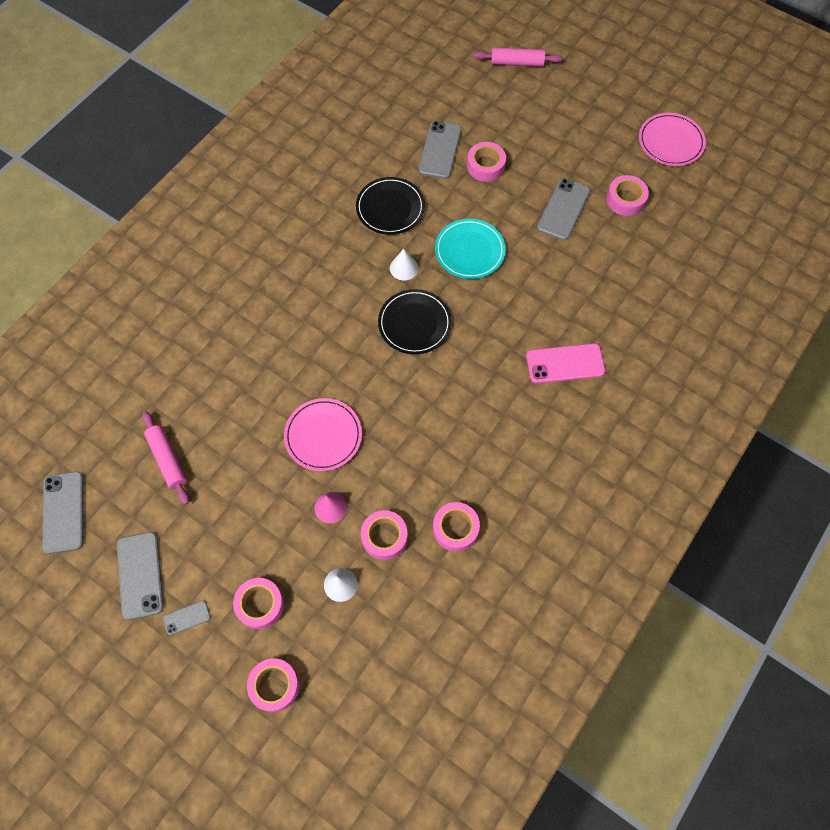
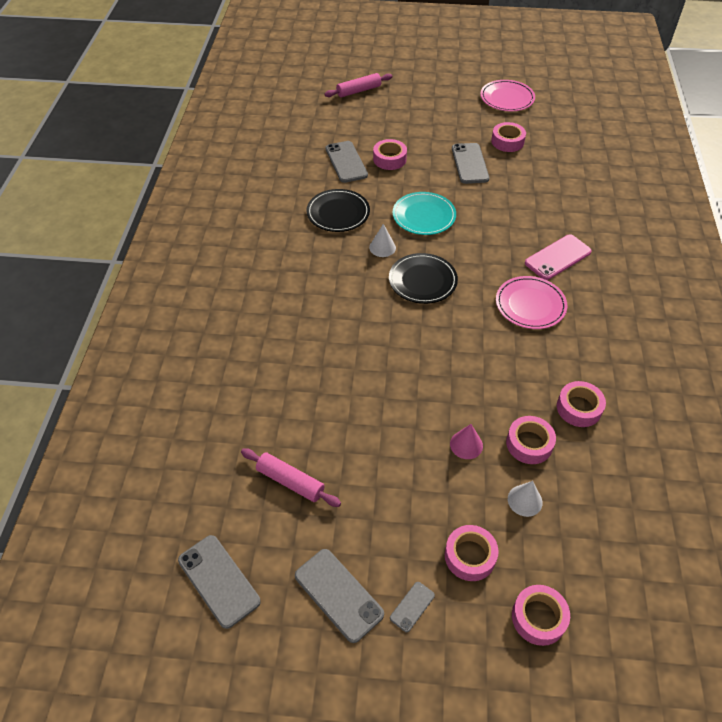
camera: 30 degrees left, 15 degrees down
(323, 436) = (415, 394): pink plate -> pink plate (530, 305)

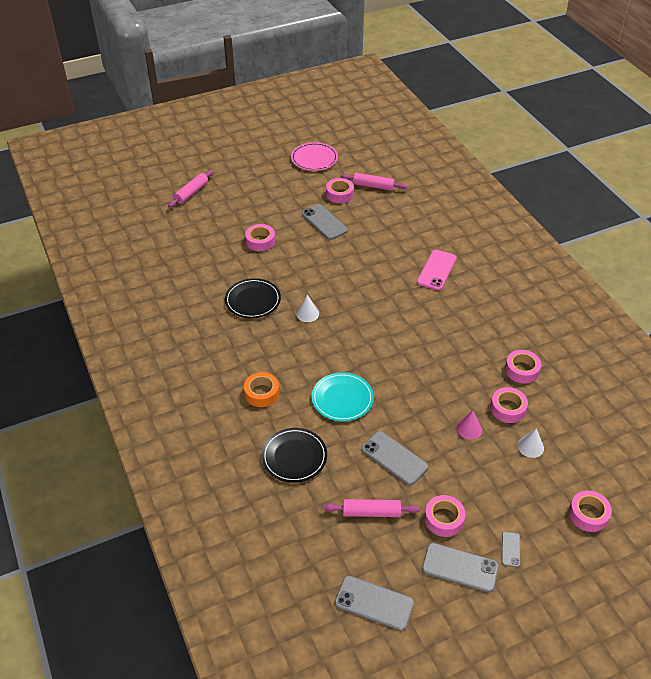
camera: 30 degrees left, 5 degrees down
(276, 307) = (261, 393): none -> orange tape
(346, 162) = (227, 256): grey phone -> grey phone (394, 458)
(422, 280) = (355, 326): black plate -> black plate (294, 457)
(424, 216) = (320, 276): turquoise plate -> turquoise plate (342, 398)
(470, 556) = (522, 499): pink tape -> pink tape (444, 519)
(530, 305) = (442, 312): pink plate -> none
(551, 145) = (373, 186): none -> pink rolling pin

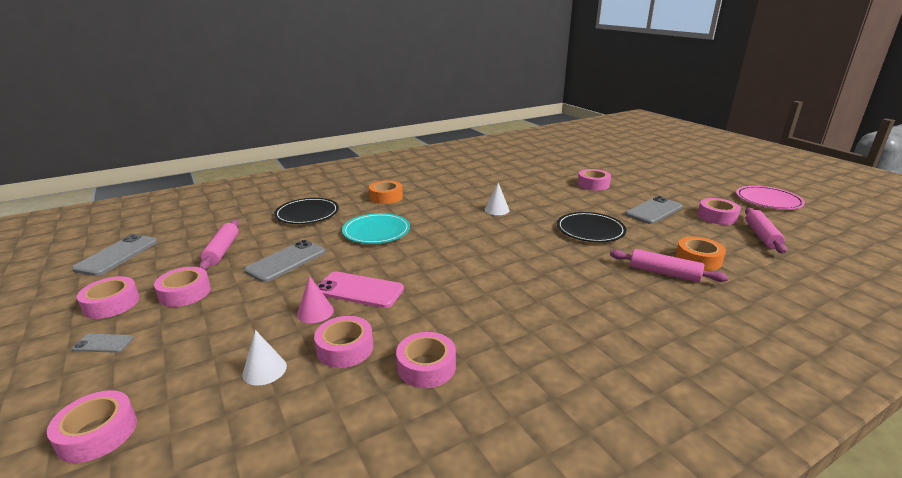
camera: 85 degrees right, 20 degrees down
(191, 193) = (638, 156): pink rolling pin -> pink rolling pin (664, 273)
(253, 300) = (506, 187): black plate -> black plate (590, 230)
(404, 226) = (698, 259): none -> orange tape
(436, 270) = (622, 285): pink phone -> pink phone (359, 290)
(460, 568) = (111, 304): grey phone -> pink tape

